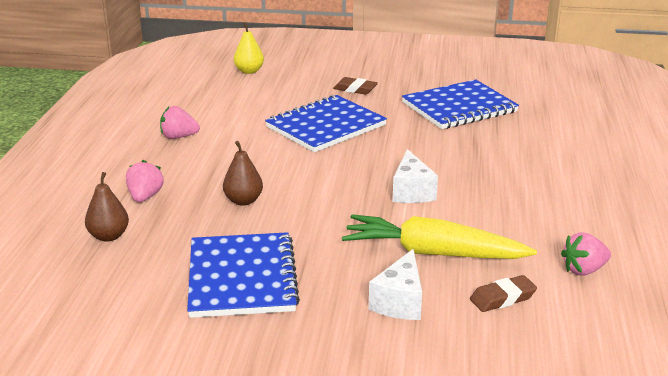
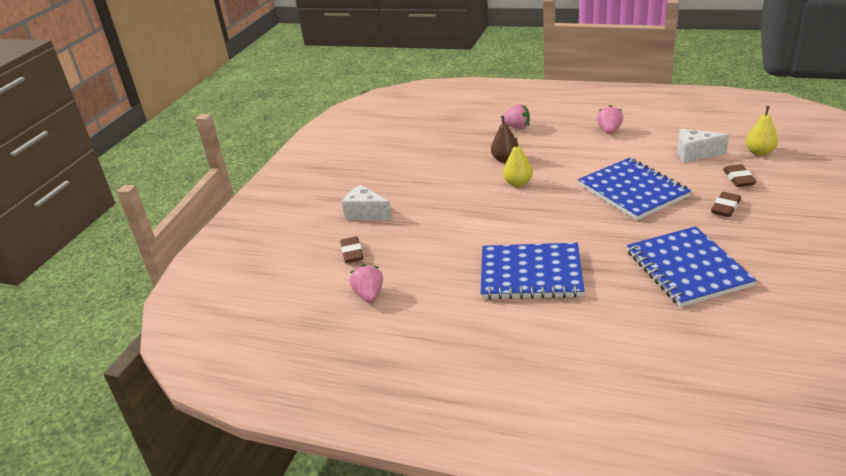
camera: 105 degrees right, 5 degrees up
(109, 236) = (471, 121): brown pear -> none
(242, 278) = (412, 162): blue notebook -> blue notebook (531, 274)
(301, 82) = (738, 179): none -> brown eraser
(309, 189) = (518, 183): none -> yellow pear
(411, 192) = (506, 227): white cheese -> white cheese (694, 154)
(433, 253) = (415, 230): yellow carrot -> none

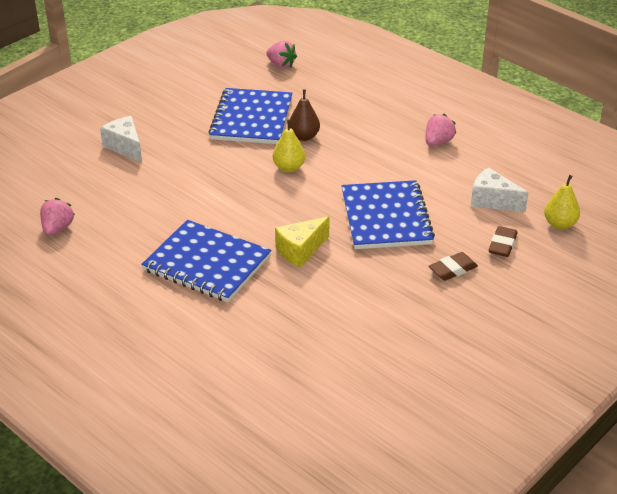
camera: 20 degrees right, 5 degrees up
(352, 253) = (79, 182): brown eraser -> none
(517, 127) = (352, 103): pink strawberry -> pink strawberry (281, 65)
(595, 236) = (300, 251): none -> yellow cheese
(687, 268) = (346, 314): blue notebook -> blue notebook (251, 119)

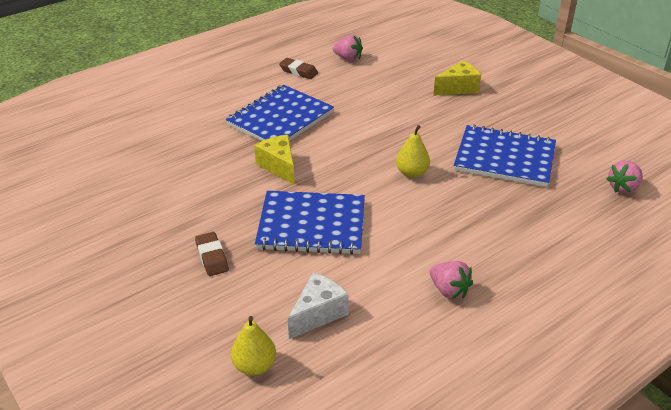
camera: 100 degrees right, 0 degrees up
(125, 147) = (458, 88): white cheese -> yellow cheese
(304, 136) = (468, 188): brown pear -> none
(502, 245) = (236, 304): brown eraser -> brown eraser (298, 71)

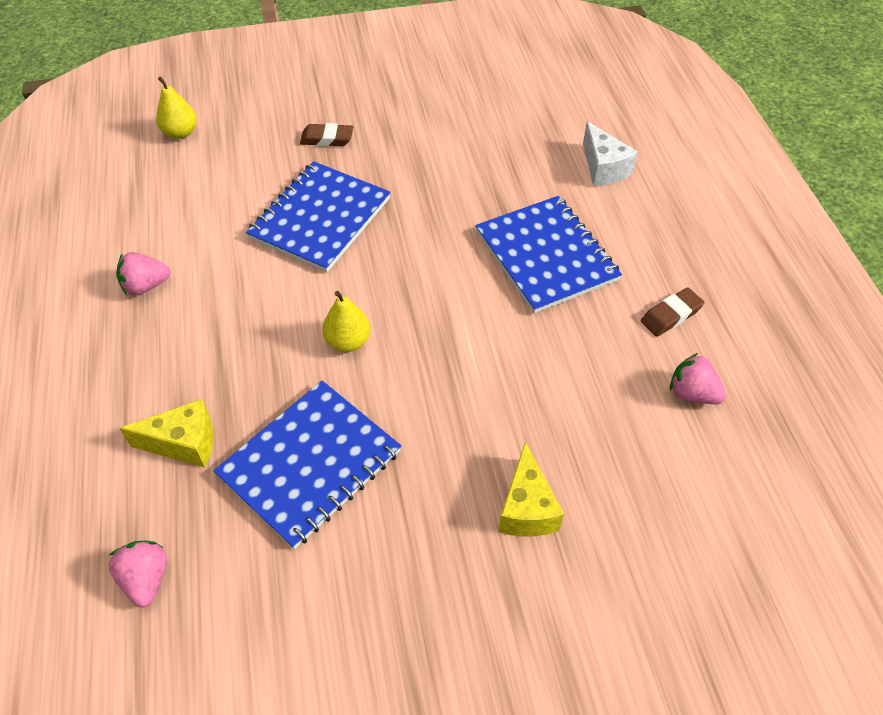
camera: 115 degrees right, 15 degrees up
(279, 166) = (441, 224): yellow cheese -> yellow cheese (184, 443)
(318, 314) = (200, 184): white cheese -> white cheese (603, 168)
(348, 58) = (692, 393): pink strawberry -> pink strawberry turned 75 degrees clockwise

